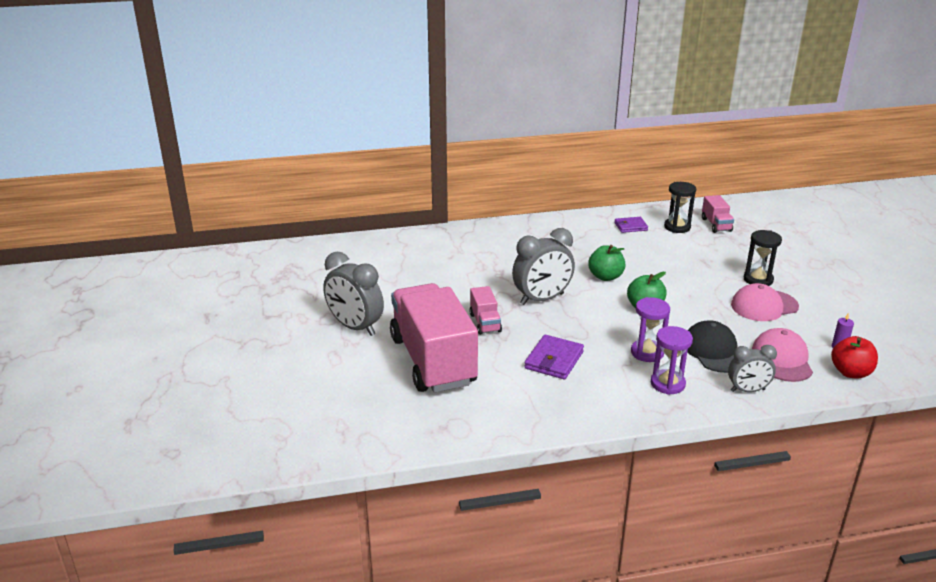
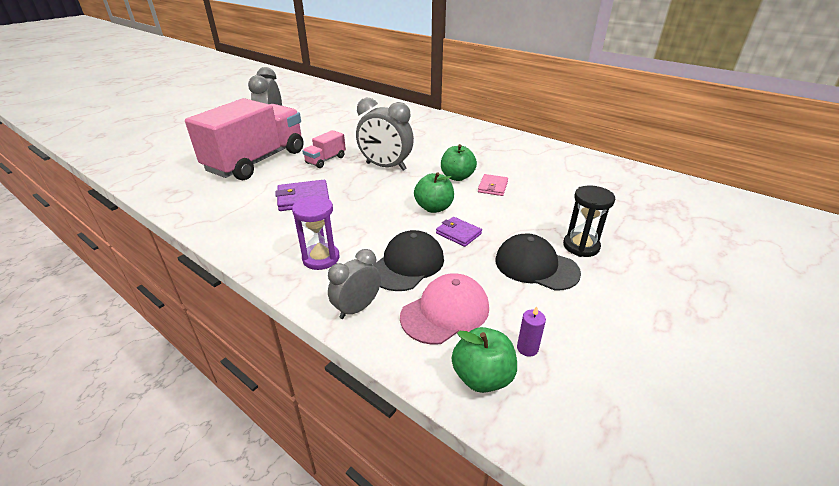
camera: 50 degrees right, 5 degrees up
(630, 226) = (555, 161): purple wallet -> purple wallet (458, 233)
(641, 270) = (493, 187): none -> pink wallet
(647, 353) = (361, 232): purple hourglass -> none
(677, 227) = (595, 178): black hourglass -> none
(716, 225) = (639, 193): pink truck -> none
(747, 390) = (357, 308): grey clock -> grey clock turned 90 degrees clockwise
(764, 306) = (536, 266): pink cap -> black cap
(850, 372) = (482, 377): red apple -> green apple

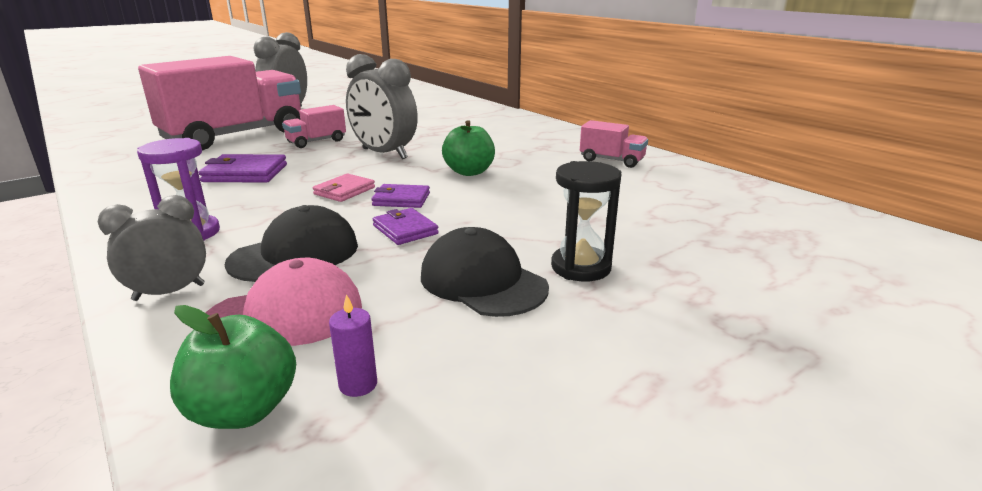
camera: 15 degrees right, 10 degrees down
(434, 208) = (401, 199): green apple -> purple wallet
(493, 187) = (509, 186): pink wallet -> pink wallet (344, 191)
(537, 155) = (611, 160): none -> pink truck

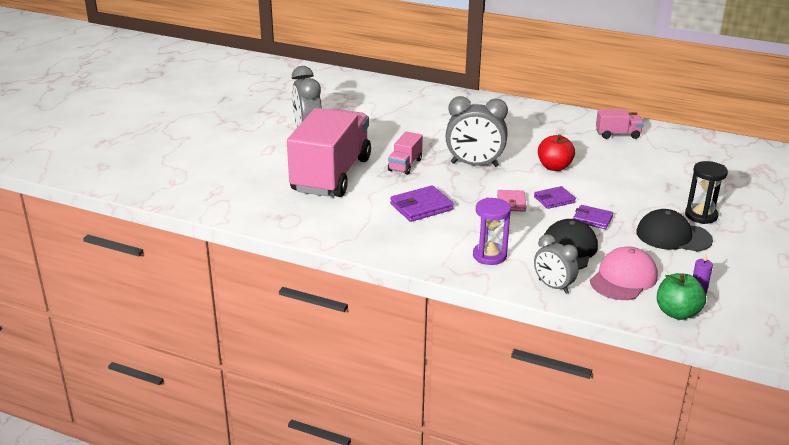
camera: 30 degrees left, 5 degrees up
(169, 292) = (553, 286): grey clock -> grey clock turned 75 degrees counterclockwise
(469, 172) = (554, 167): green apple -> red apple

